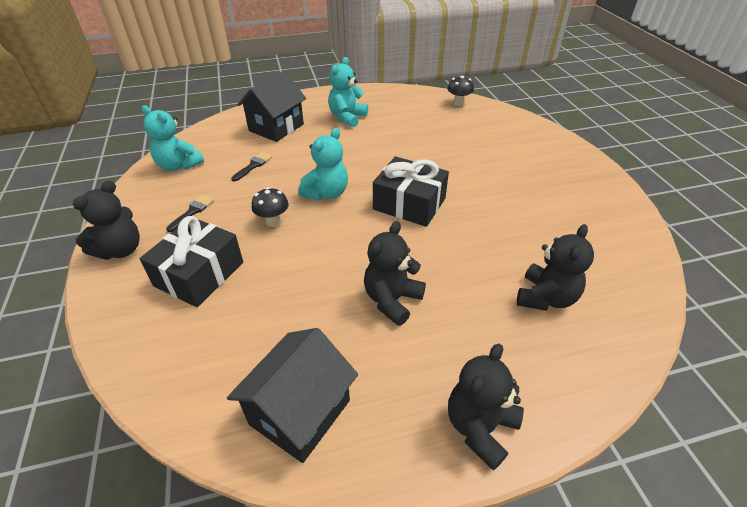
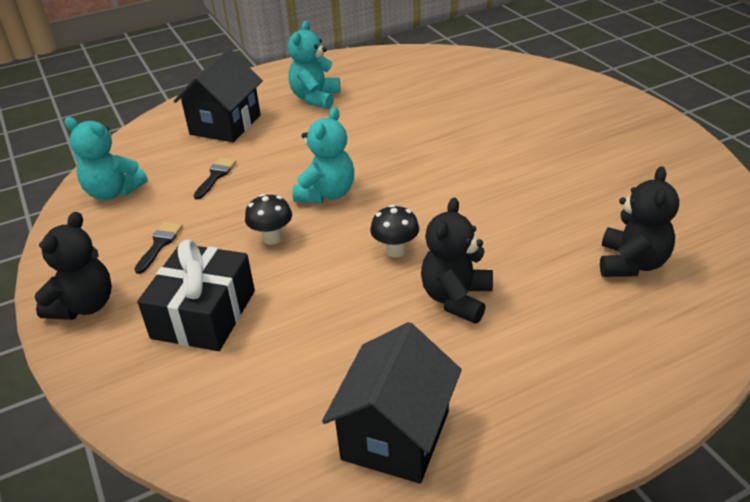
camera: 10 degrees left, 5 degrees down
(409, 204) = (436, 189): black gift -> none
(458, 103) = (452, 60): black mushroom -> black mushroom (395, 251)
(480, 427) = (604, 407): black teddy bear -> none

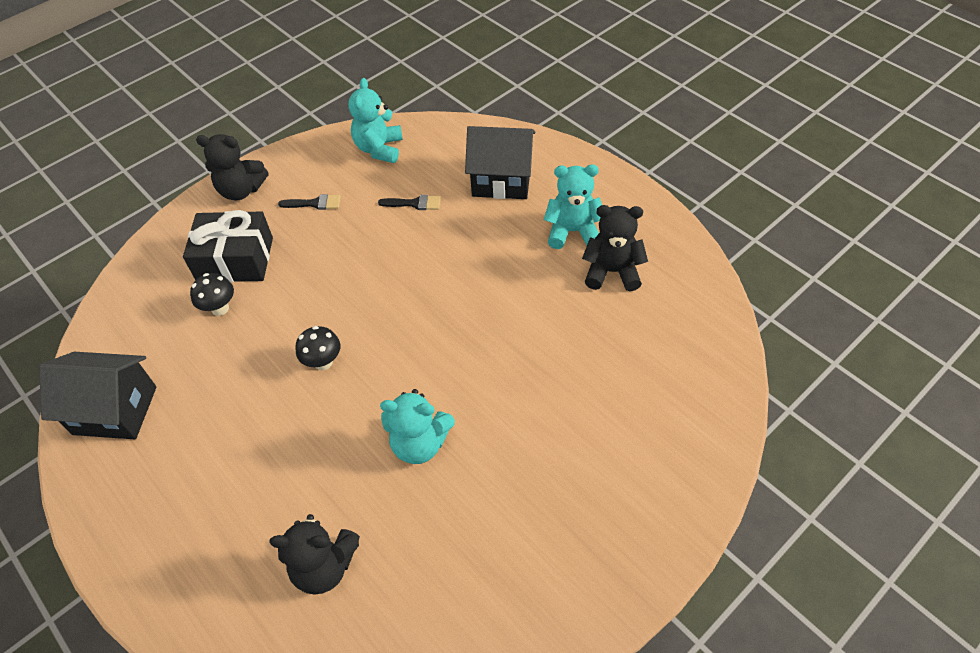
camera: 75 degrees right, 15 degrees up
(272, 238) = (331, 270): black mushroom -> black mushroom (220, 308)
(326, 194) = (401, 289): turquoise teddy bear -> turquoise teddy bear (419, 443)
(456, 299) = (262, 421): black teddy bear -> black teddy bear (612, 272)

